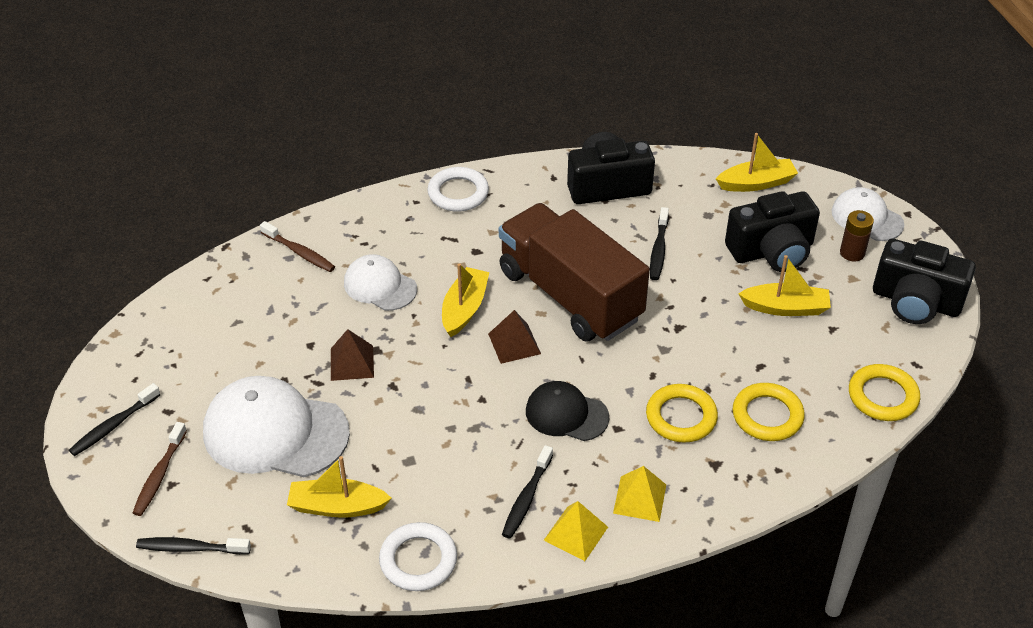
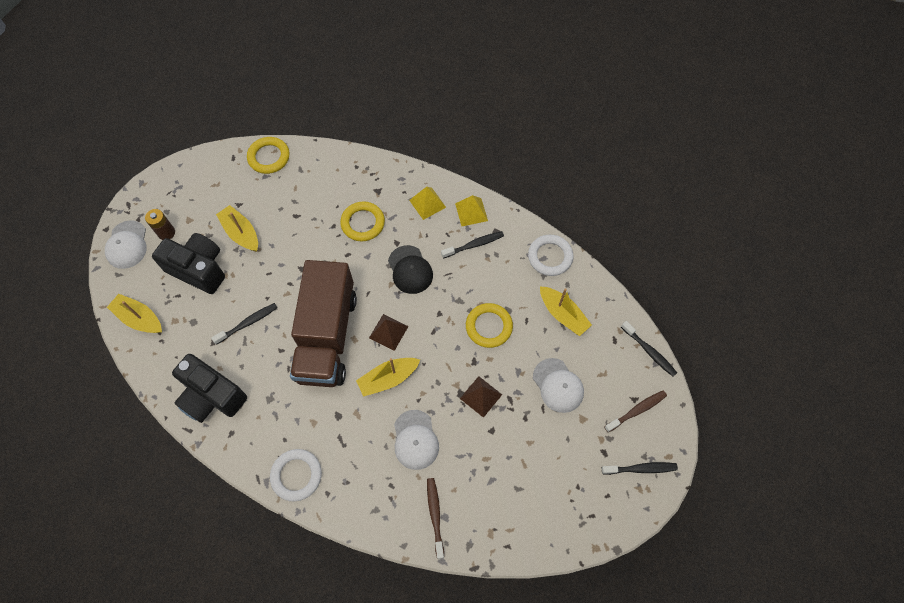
camera: 135 degrees left, 20 degrees up
(275, 432) = (558, 385): white cap -> white cap, size x0.58
(767, 416) = (327, 191): yellow ring -> yellow ring (489, 326)
(915, 301) = (183, 183): black camera -> none

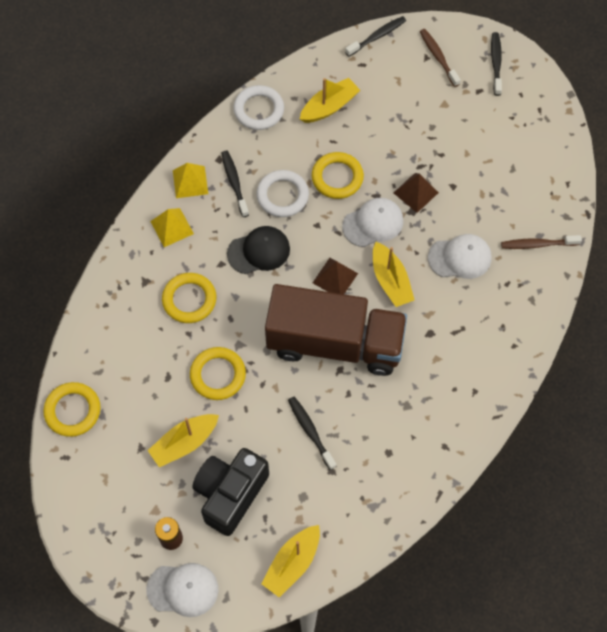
camera: 85 degrees left, 0 degrees up
(212, 396) = (399, 469): black camera -> none
(296, 475) = (494, 376): white ring -> white ring (282, 196)
(297, 250) = (218, 375): none -> yellow ring
(558, 385) = (408, 121): white cap -> white cap (373, 223)

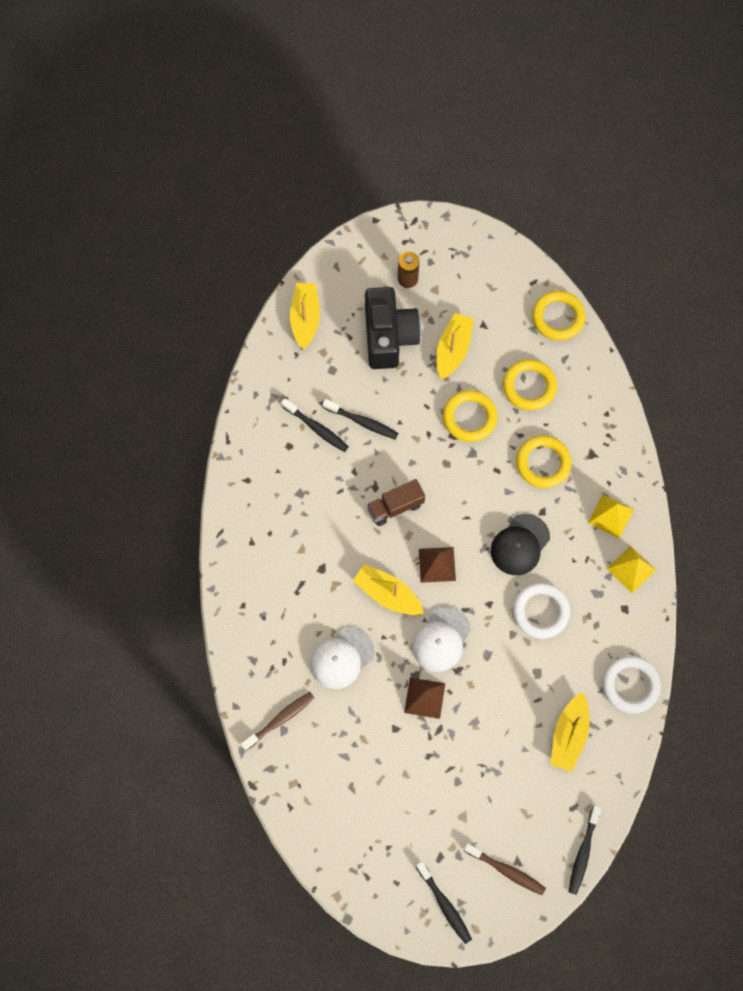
camera: 145 degrees right, 5 degrees up
(183, 589) = (371, 252): white cap -> none
(234, 183) = (592, 595): black toothbrush -> black toothbrush (316, 428)
(335, 343) = (395, 507): brown truck -> brown truck, size x0.41
(337, 177) = (506, 664): yellow ring -> yellow ring (529, 386)

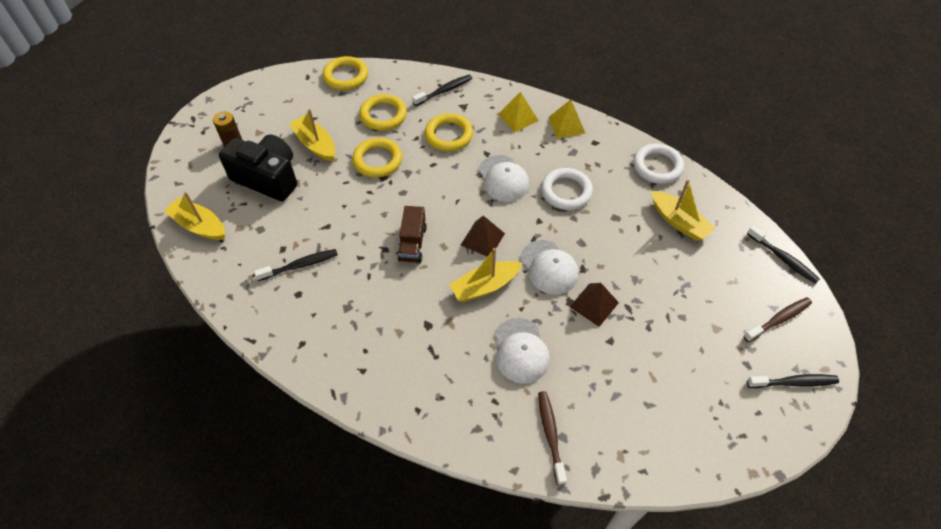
camera: 60 degrees left, 15 degrees down
(362, 422) = (322, 230): black toothbrush -> black toothbrush (444, 91)
(520, 544) = (503, 178): black cap -> white cap

